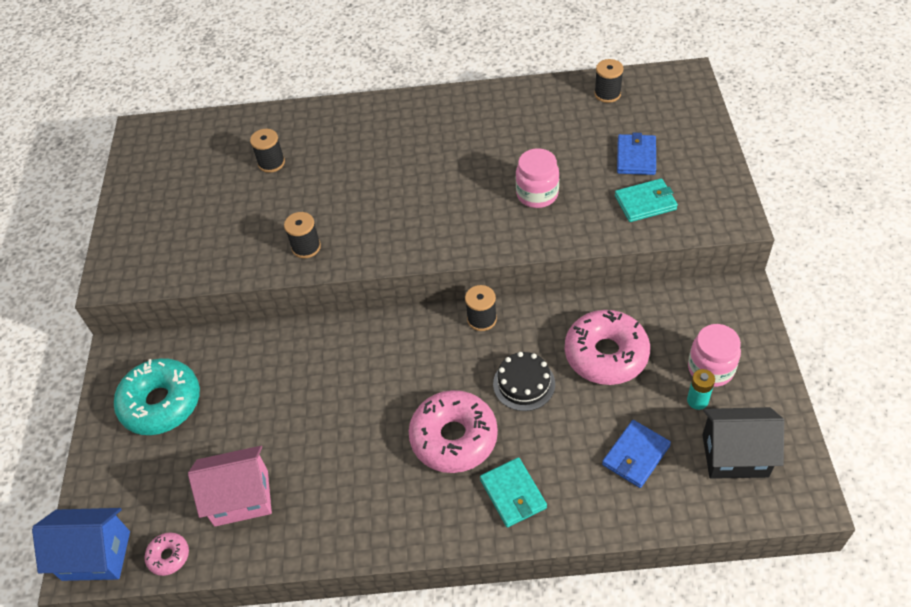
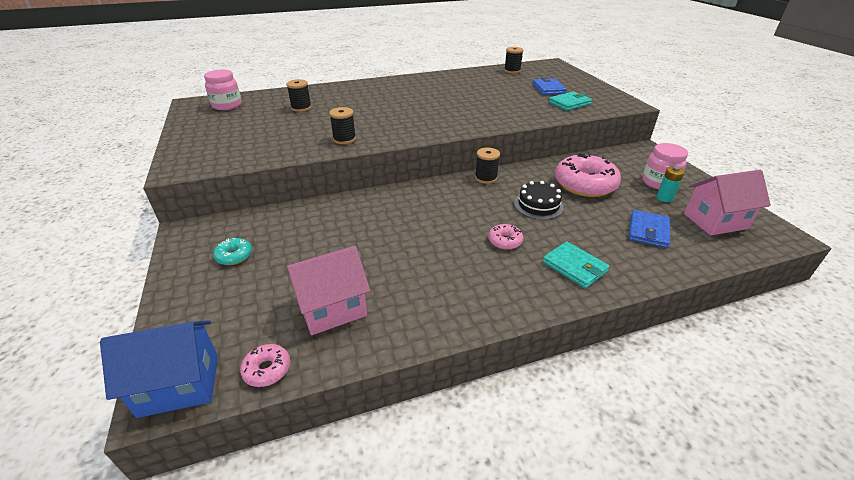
camera: 20 degrees left, 15 degrees down
(161, 403) = (234, 256): turquoise donut -> turquoise donut, size x0.46
(454, 438) = (505, 241): pink donut -> pink donut, size x0.46
(537, 194) = (498, 105): pink jar -> pink jar (227, 105)
(735, 455) = (715, 221): black house -> pink house

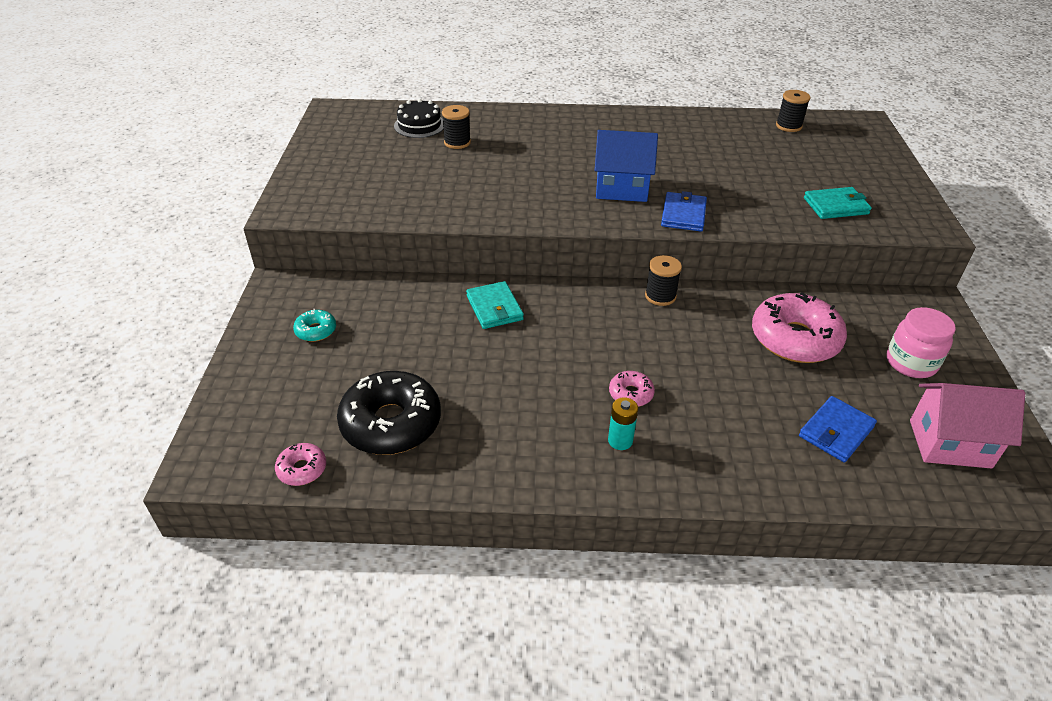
camera: 20 degrees right, 5 degrees up
(179, 385) = (220, 459): blue house -> blue house (621, 189)
(227, 105) = (370, 121): pink jar -> none
(332, 309) = (391, 423): pink house -> black donut
(344, 139) = (487, 206): black spool -> none
(538, 205) = (707, 354): black cake -> black cake (419, 125)
(548, 89) = (822, 172): blue wallet -> blue wallet (683, 214)
(574, 267) = (698, 452): turquoise wallet -> turquoise wallet (494, 308)
(664, 198) = (900, 389): turquoise battery -> turquoise battery (620, 441)

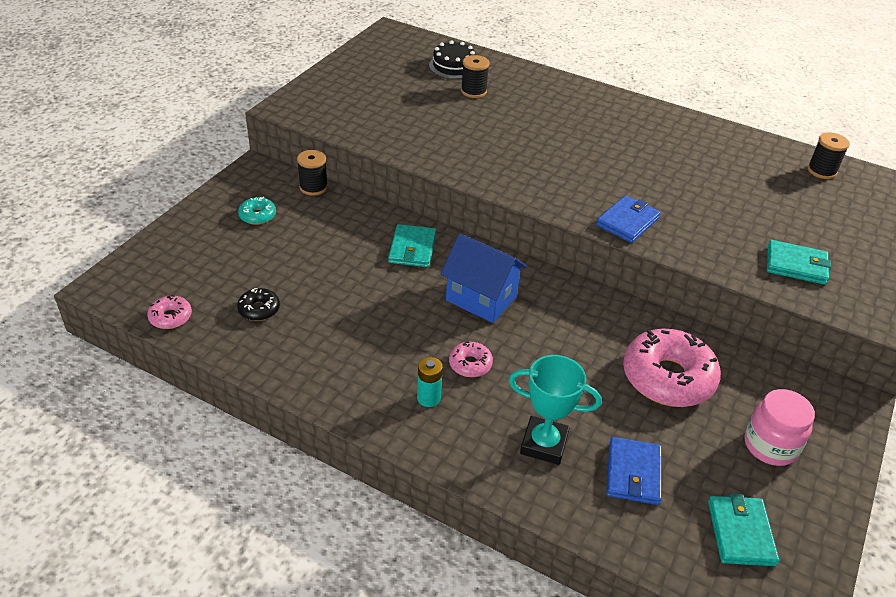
camera: 25 degrees right, 0 degrees up
(391, 423) = (259, 309): black donut -> black donut, size x0.46
(621, 189) = (588, 179): blue house -> blue house (481, 298)
(660, 296) = (569, 291): black spool -> black spool (313, 187)
(748, 438) = (544, 444): none -> turquoise trophy
(836, 431) = (633, 473): blue wallet -> blue wallet turned 60 degrees counterclockwise
(949, 444) = (740, 533): pink house -> turquoise wallet

